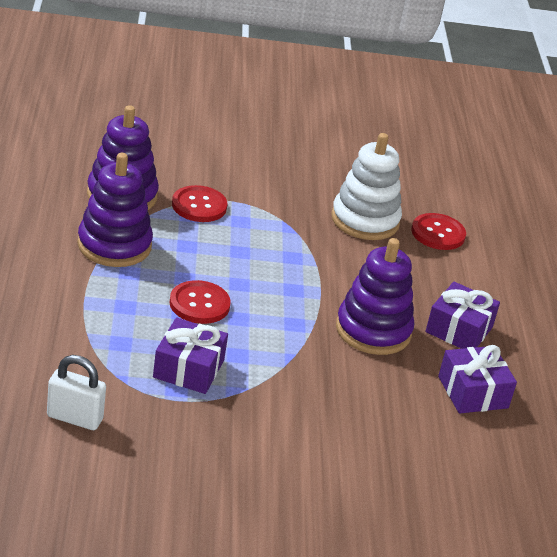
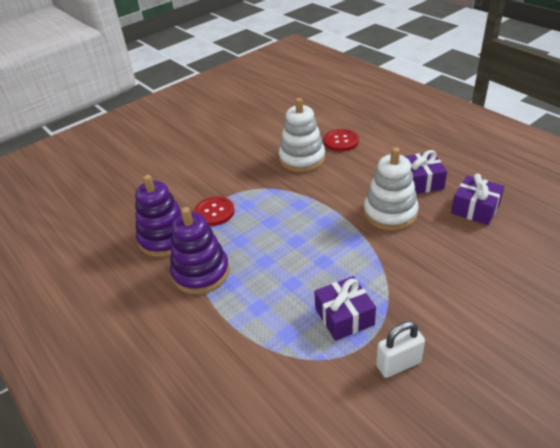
camera: 30 degrees left, 5 degrees up
(75, 418) = (334, 415): white padlock -> white padlock (398, 364)
(199, 304) = (293, 270): red button -> none
(373, 330) = (390, 213): purple stacking toy -> white stacking toy

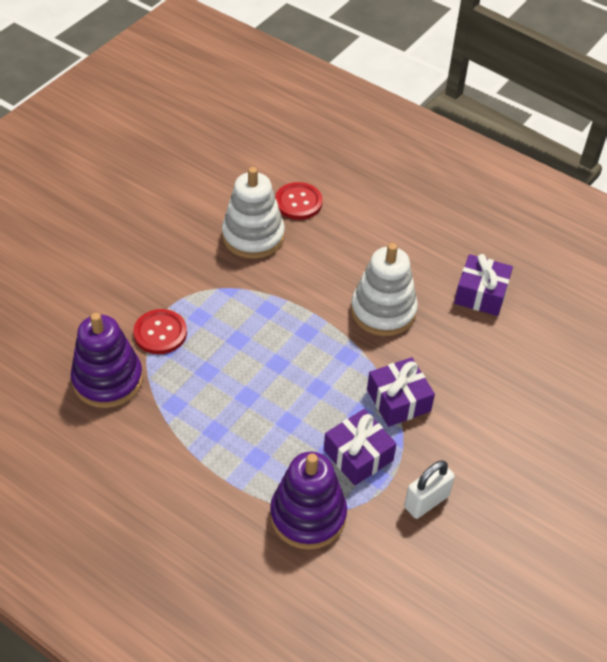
camera: 20 degrees left, 10 degrees up
(201, 273) = (172, 422): purple stacking toy -> purple stacking toy (308, 515)
(421, 181) = (412, 260): purple gift -> purple gift (398, 400)

